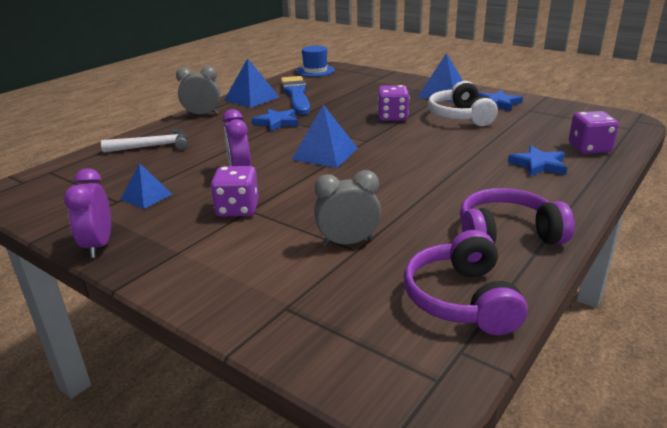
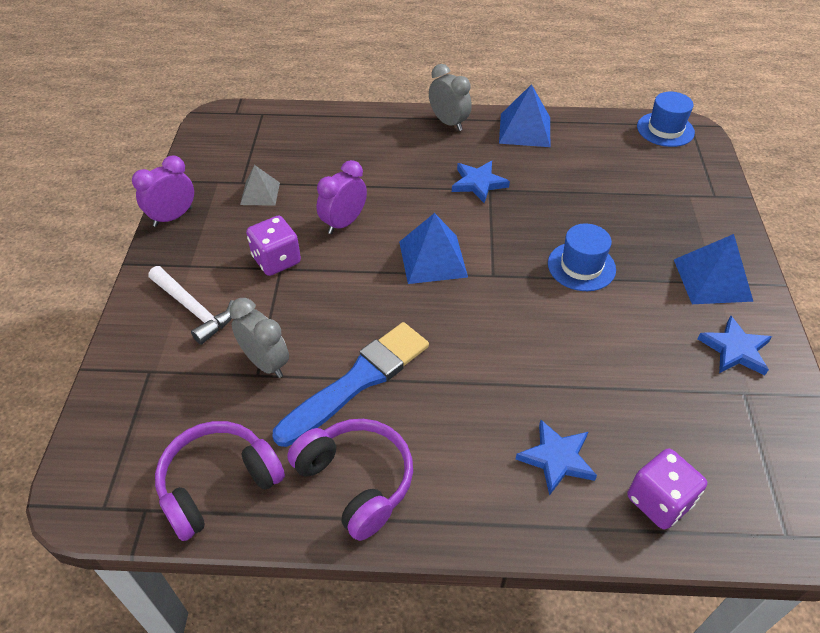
camera: 55 degrees right, 20 degrees up
(146, 196) = (260, 193): blue pyramid -> grey pyramid
(153, 146) = (352, 137): white hammer -> white hammer (193, 309)
(296, 95) = (570, 156): blue brush -> blue brush (358, 381)
(392, 117) = (581, 266): purple dice -> blue hat
(460, 116) = (645, 327): white headphones -> none

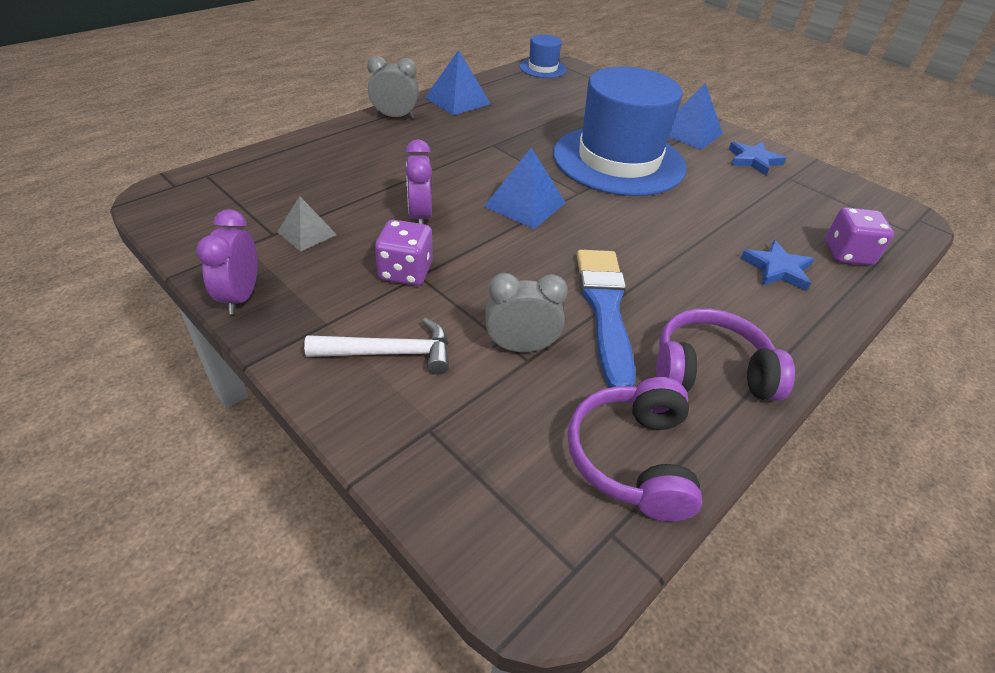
camera: 50 degrees left, 5 degrees down
(478, 183) = (479, 144): blue star -> none
(581, 266) = (618, 160): blue hat -> blue hat, size x2.22

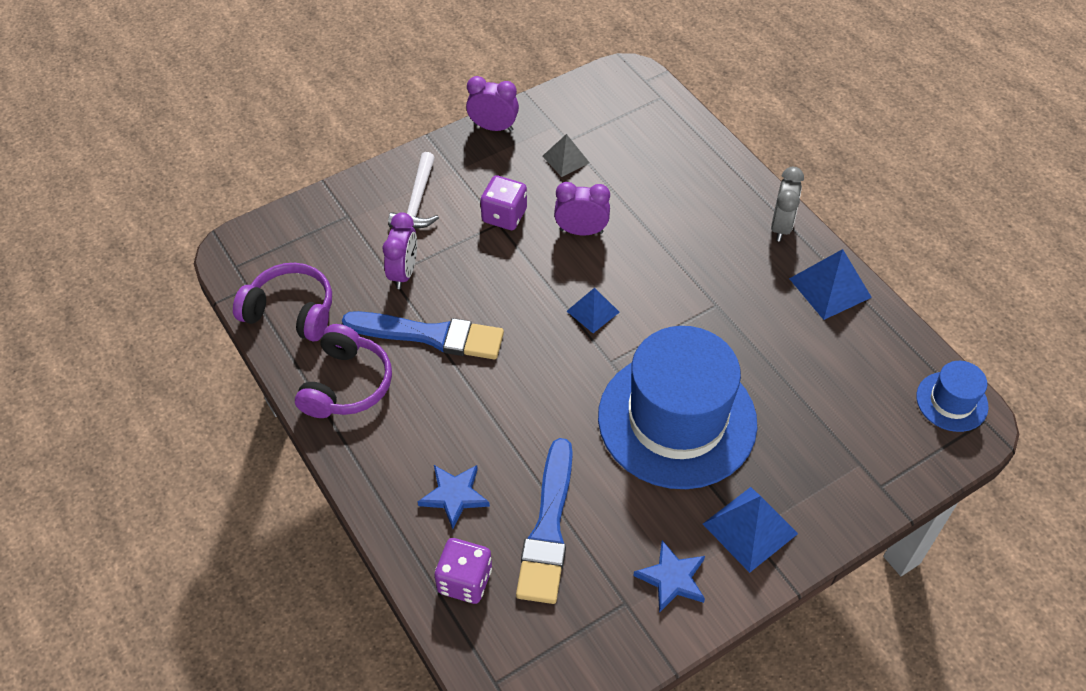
camera: 105 degrees right, 10 degrees up
(520, 347) = (404, 273): grey clock -> purple clock
(525, 204) = (592, 311): blue pyramid -> blue pyramid, size x0.64
(762, 215) = (548, 528): none -> blue brush

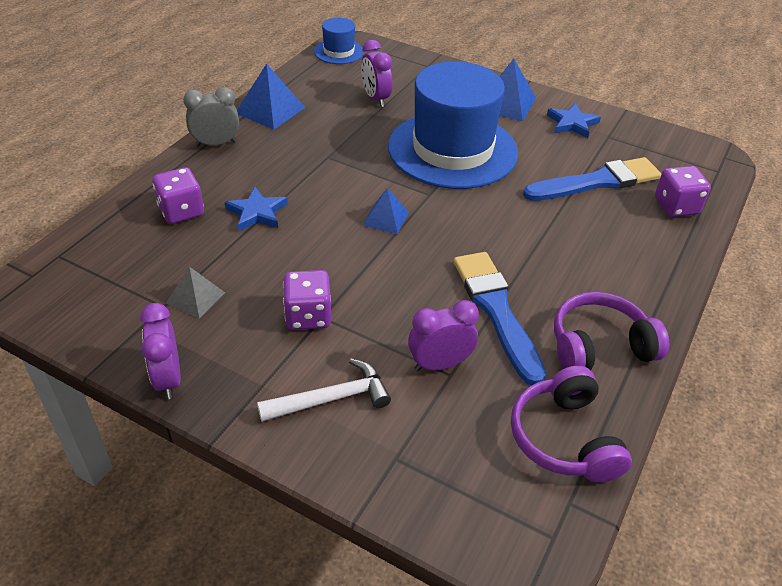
camera: 120 degrees left, 10 degrees down
(454, 496) = (624, 235): blue star -> blue star (257, 212)
(581, 231) = (294, 254): purple clock -> purple clock (375, 99)
(681, 176) = (181, 211): none -> purple dice

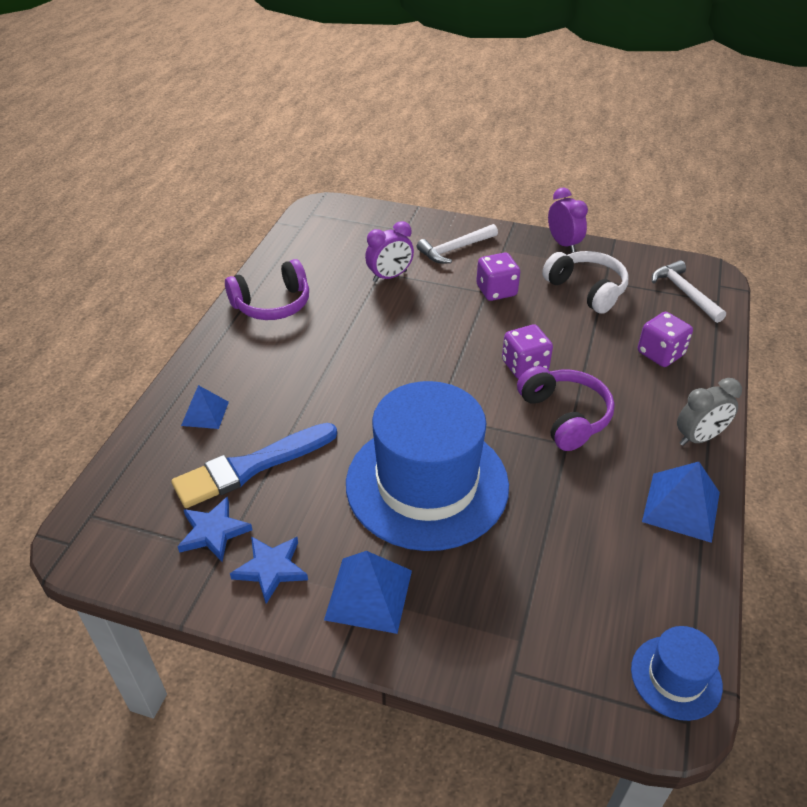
camera: 170 degrees right, 0 degrees up
(84, 272) = (684, 293): none -> white hammer
(195, 297) = (587, 289): grey pyramid -> white headphones
(257, 212) = (593, 364): blue star -> blue star (213, 532)
(375, 99) = (559, 561): purple clock -> none
(386, 218) = (470, 379): blue pyramid -> blue pyramid (205, 413)
(496, 310) = (353, 316): blue brush -> none
(564, 438) = (302, 251): purple headphones -> purple headphones (565, 416)
(676, 206) = (165, 448): purple dice -> purple dice (524, 366)

